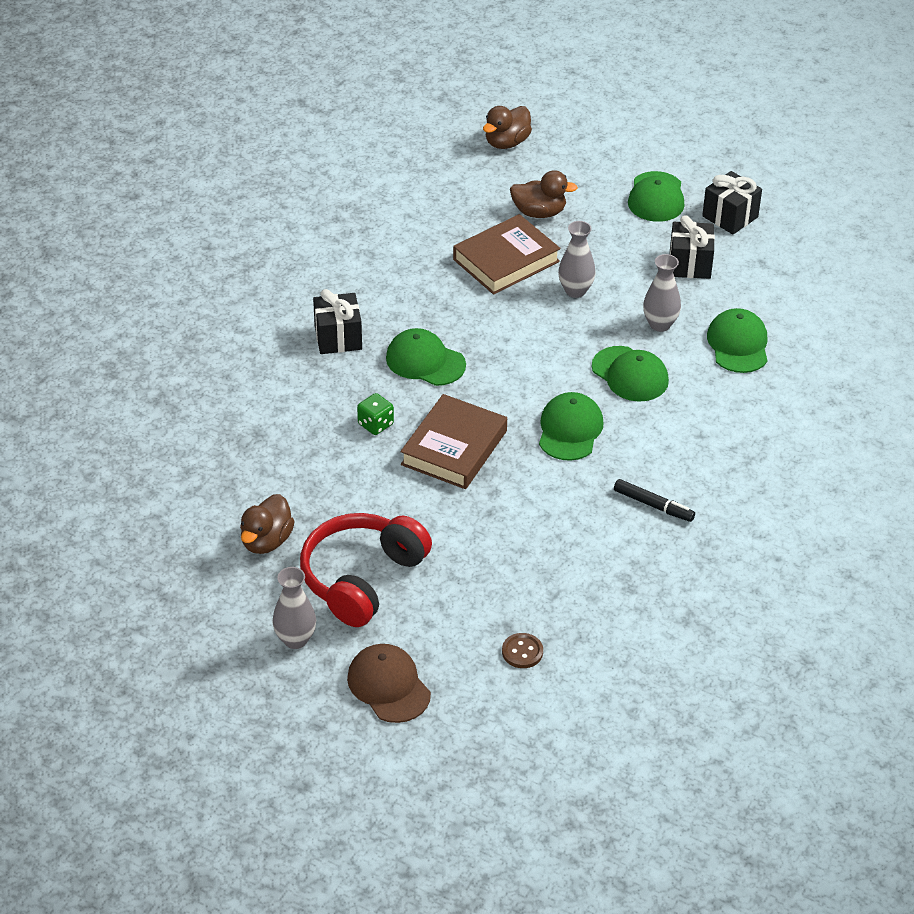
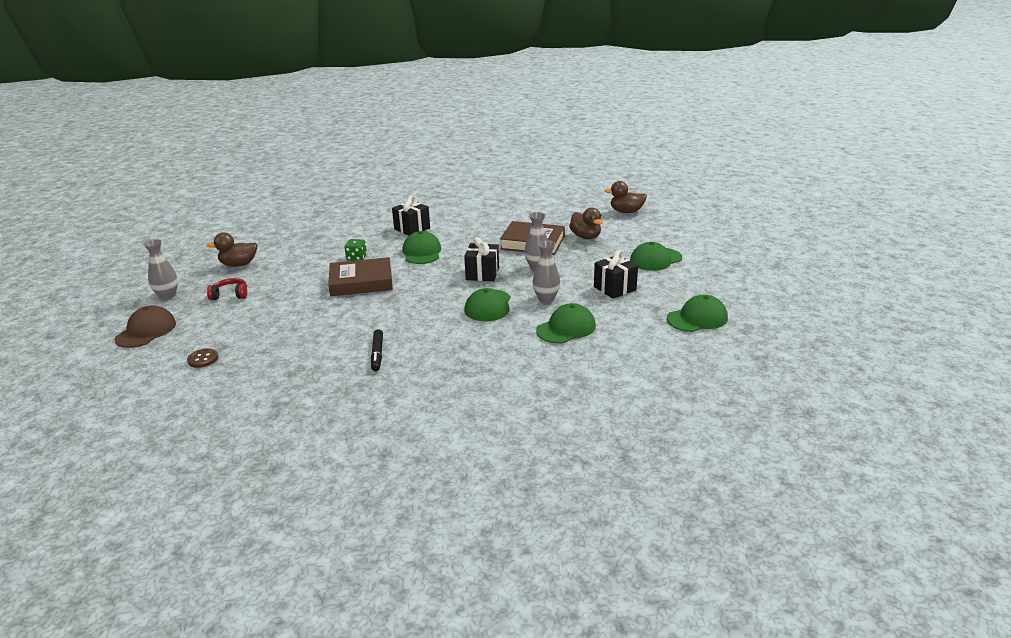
camera: 55 degrees right, 15 degrees down
(361, 578) = (230, 295): red headphones -> red headphones, size x0.47
(570, 430) = (415, 306): green cap -> green cap (697, 318)
(730, 217) = (679, 284): black gift -> black gift (482, 274)

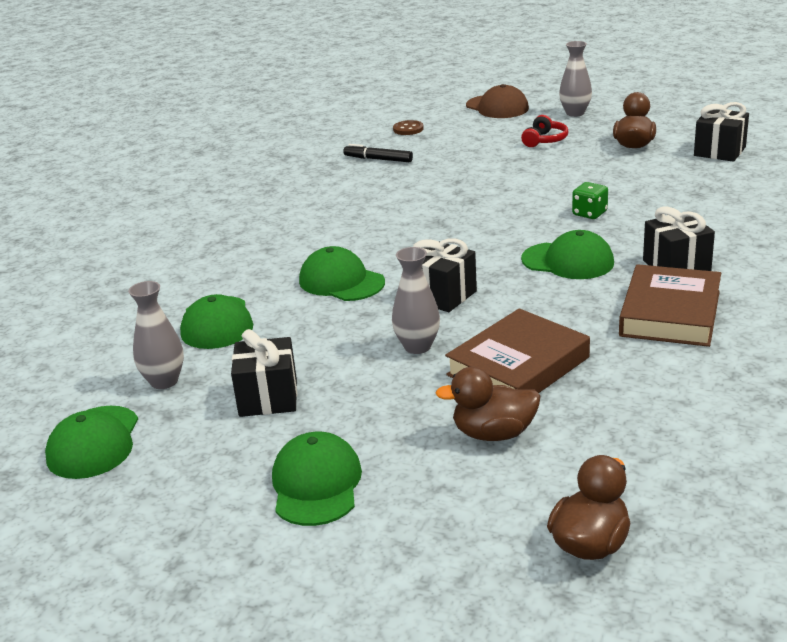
camera: 120 degrees right, 0 degrees up
(248, 240) = (719, 151): none -> black gift
(361, 282) = (506, 210): brown book -> brown book (670, 313)
(377, 354) = (313, 203): black marker -> black marker (378, 159)
(546, 299) = (309, 328): grey vase -> grey vase (164, 381)

